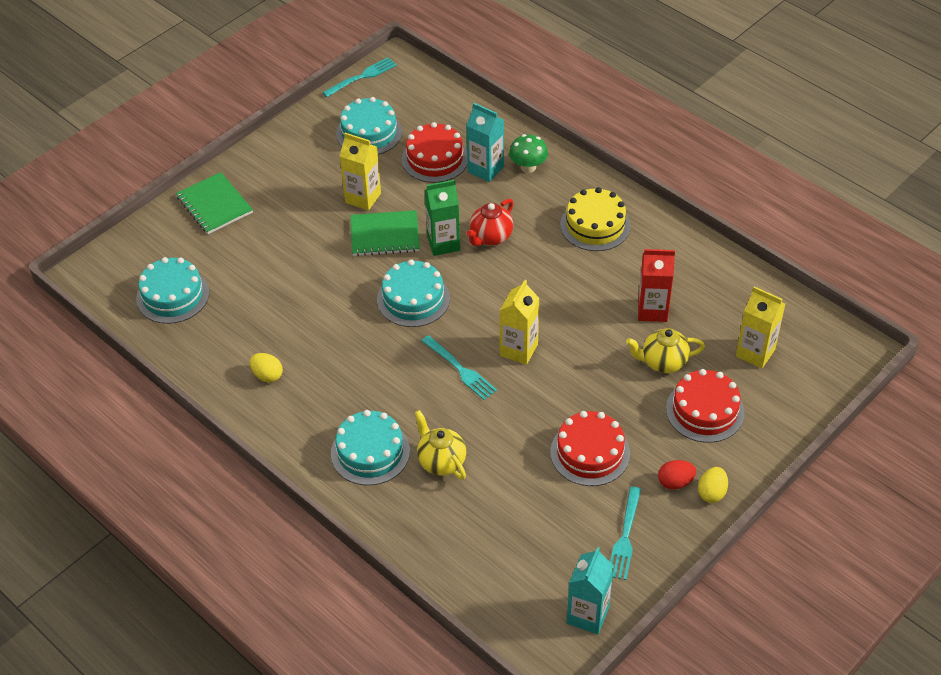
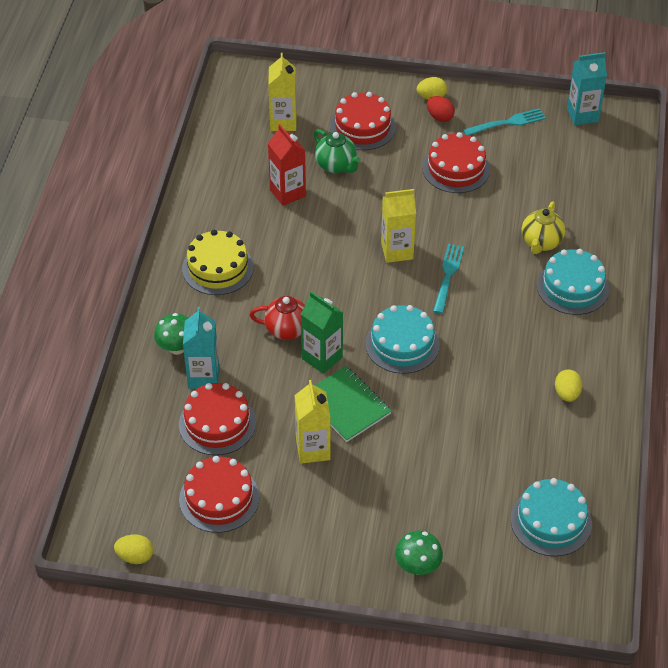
camera: 125 degrees left, 0 degrees up
(214, 205) = (418, 566): green notebook -> green mushroom
(362, 77) = (135, 556): turquoise fork -> yellow egg
(369, 133) = (219, 498): turquoise cake -> red cake
(663, 362) = (336, 166): yellow teapot -> green teapot

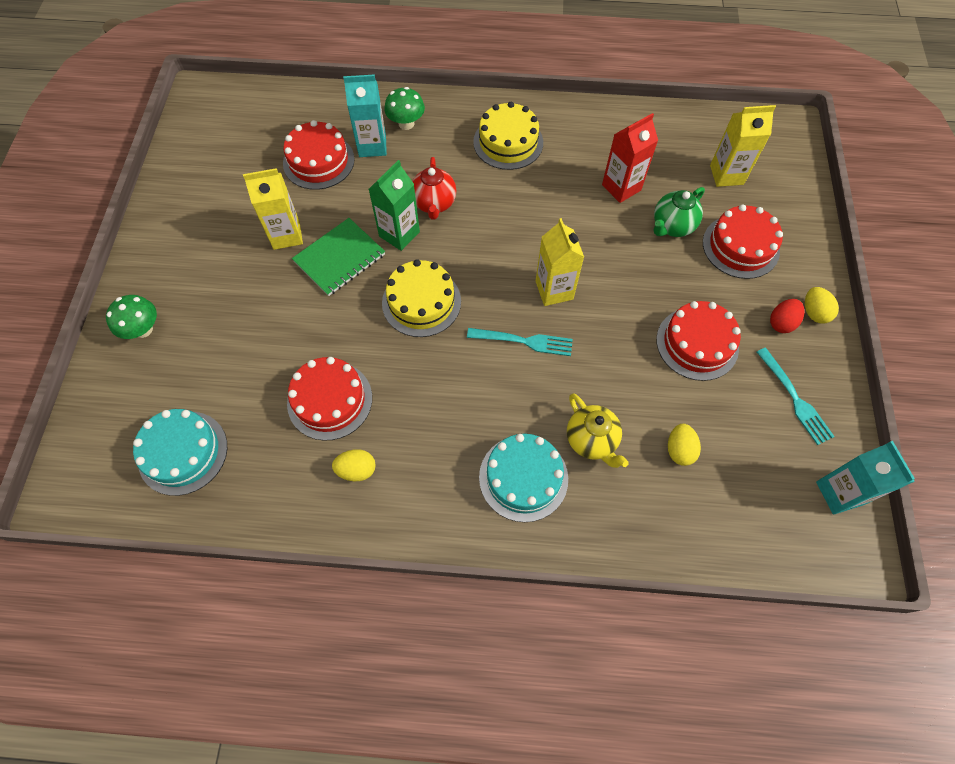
camera: 85 degrees right, 15 degrees up
(135, 556) = (181, 123): yellow egg -> yellow egg (679, 450)
(219, 498) = (235, 171): red cake -> red cake (330, 400)
(402, 344) = (421, 302): turquoise cake -> yellow cake
(541, 243) = (591, 440): yellow teapot -> yellow teapot turned 135 degrees counterclockwise

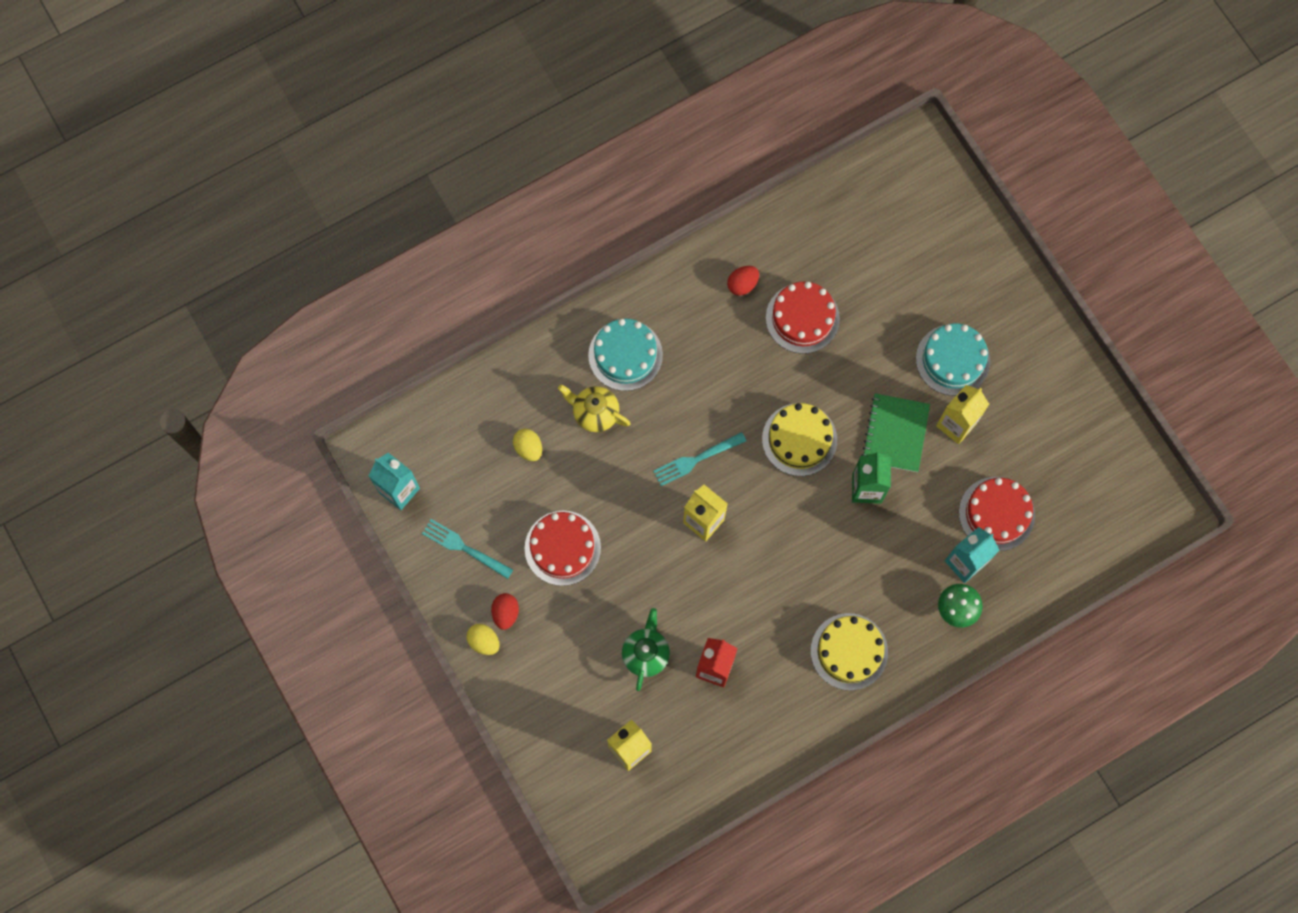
camera: 145 degrees right, 10 degrees up
(143, 329) = (986, 276): green mushroom -> none
(183, 452) = (869, 217): turquoise cake -> turquoise cake (953, 360)
(357, 470) = (742, 284): yellow egg -> red egg
(434, 204) = (862, 538): red teapot -> none
(740, 246) = (576, 671): red cake -> none

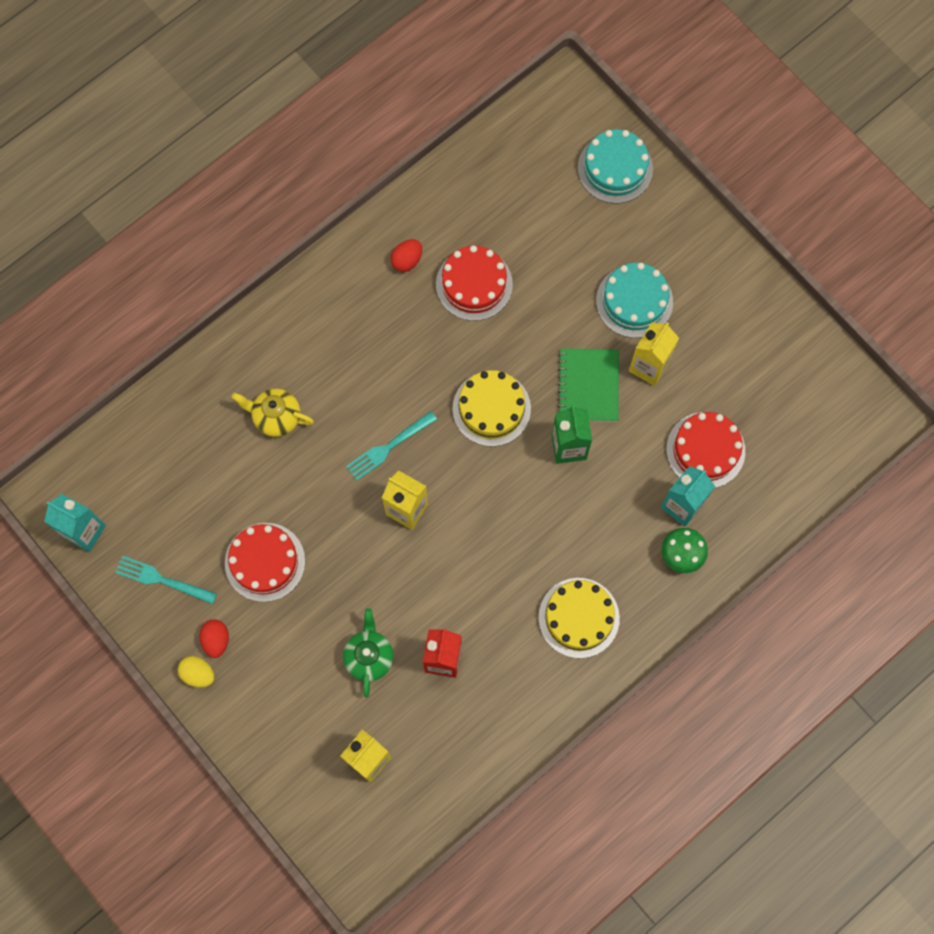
camera: 10 degrees left, 0 degrees up
(528, 448) = (213, 465): yellow egg -> none
(625, 355) = (298, 352): turquoise cake -> turquoise cake (615, 168)

